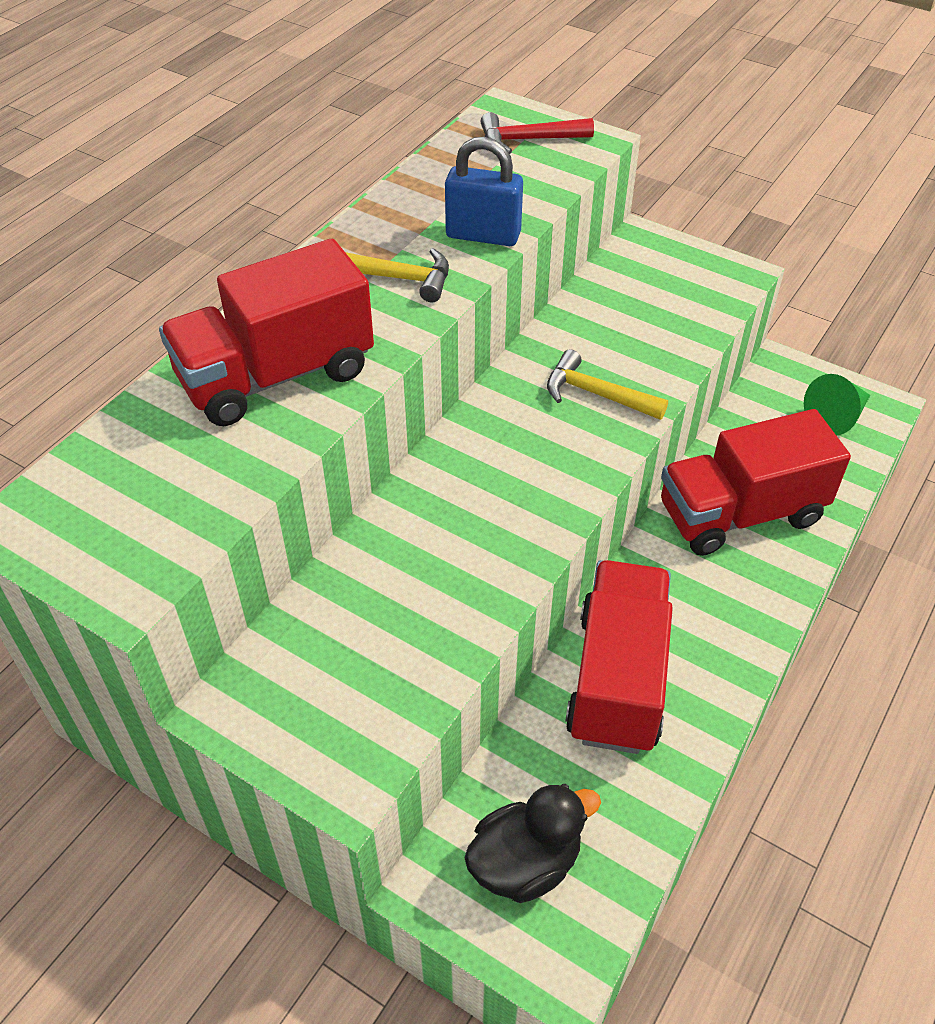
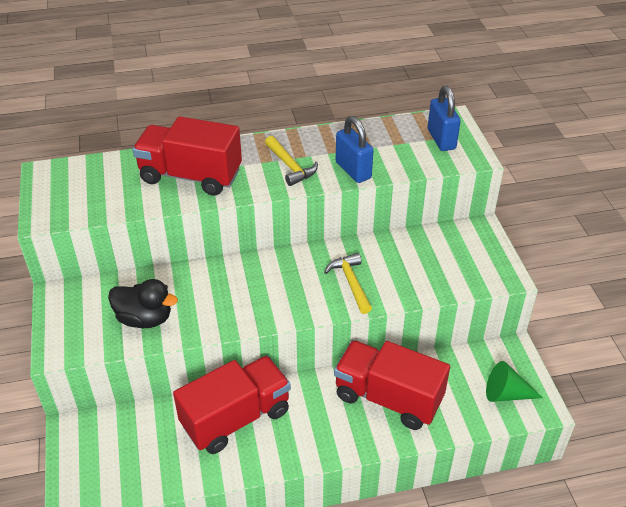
camera: 45 degrees right, 5 degrees down
(525, 863) = (110, 451): black duck -> black duck (145, 319)
(528, 140) = (441, 139): red hammer -> blue padlock

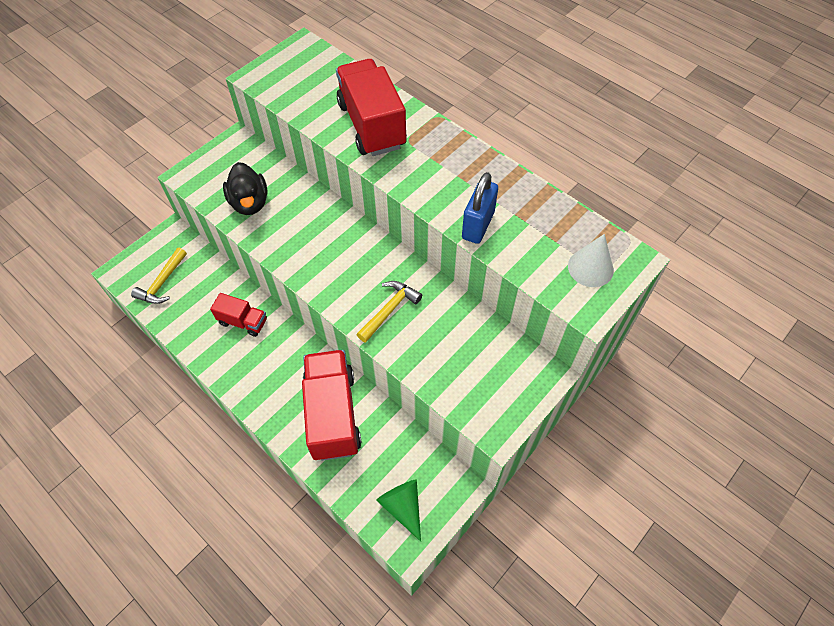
camera: 55 degrees right, 15 degrees up
(236, 418) = (243, 322): red truck -> red truck, size x0.52
(290, 166) = (442, 179): yellow hammer -> yellow hammer (162, 283)
(441, 139) = (590, 268): blue padlock -> white cone

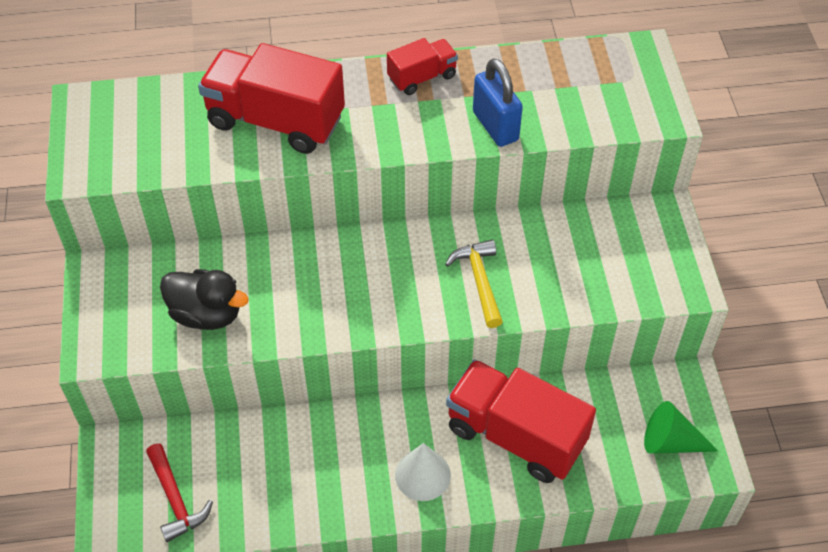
camera: 50 degrees left, 5 degrees down
(162, 283) = (176, 499): yellow hammer -> red hammer
(243, 322) = (317, 448): red truck -> red truck (422, 77)
(590, 268) = (622, 84): white cone -> white cone (422, 475)

